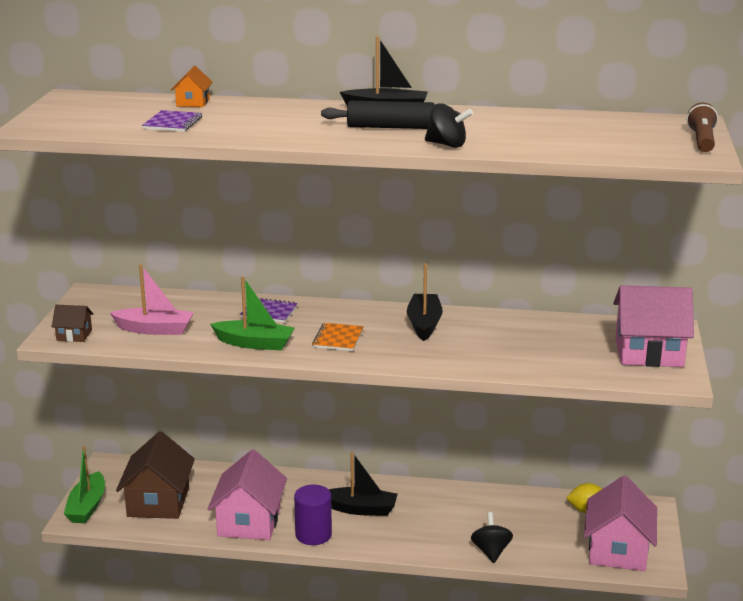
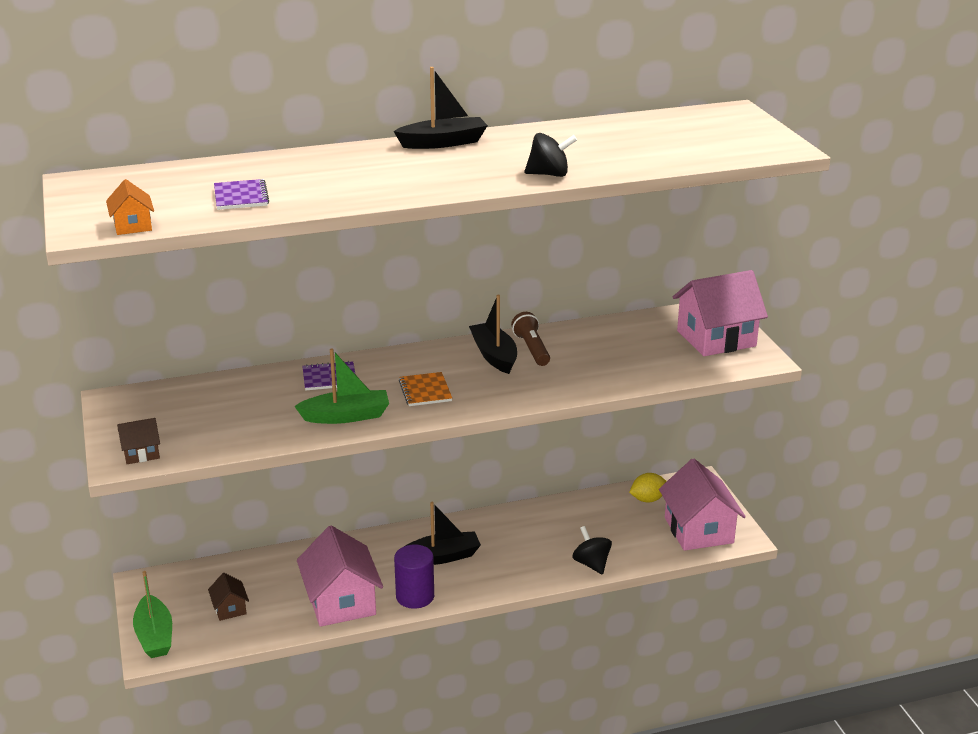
camera: 25 degrees left, 5 degrees up
(155, 329) = (225, 425): pink boat -> none
(158, 502) = (230, 608): brown house -> brown house, size x0.47
(193, 102) = (230, 167): orange house -> orange house (132, 225)
(391, 127) = (472, 163): black rolling pin -> none
(702, 141) = (764, 130): brown flashlight -> brown flashlight (532, 349)

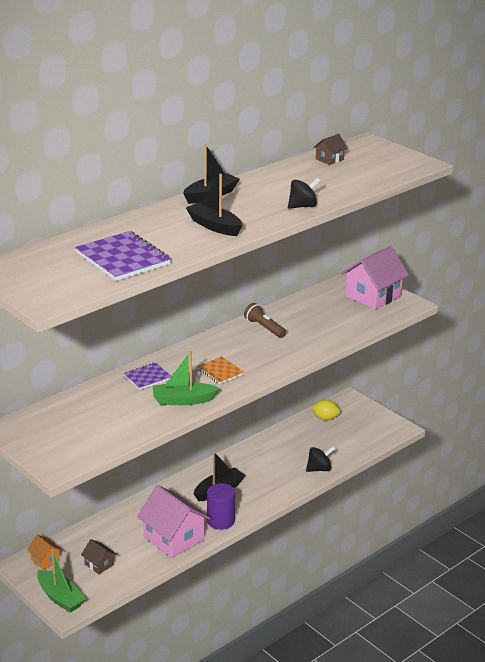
camera: 25 degrees left, 0 degrees up
(132, 225) = (75, 293): orange house -> orange house (45, 560)
(141, 453) = (66, 458): brown house -> brown house (329, 159)
(241, 197) = (123, 258): purple notebook -> purple notebook, size x1.81
(346, 416) = (183, 400): green boat -> green boat turned 150 degrees counterclockwise
(494, 356) = (244, 338): black boat -> black boat (214, 226)
(591, 564) = (319, 469): black spinning top -> black spinning top turned 120 degrees clockwise
(647, 499) = (325, 418): yellow lemon -> yellow lemon turned 60 degrees clockwise
(698, 530) = (370, 430): pink house -> none

